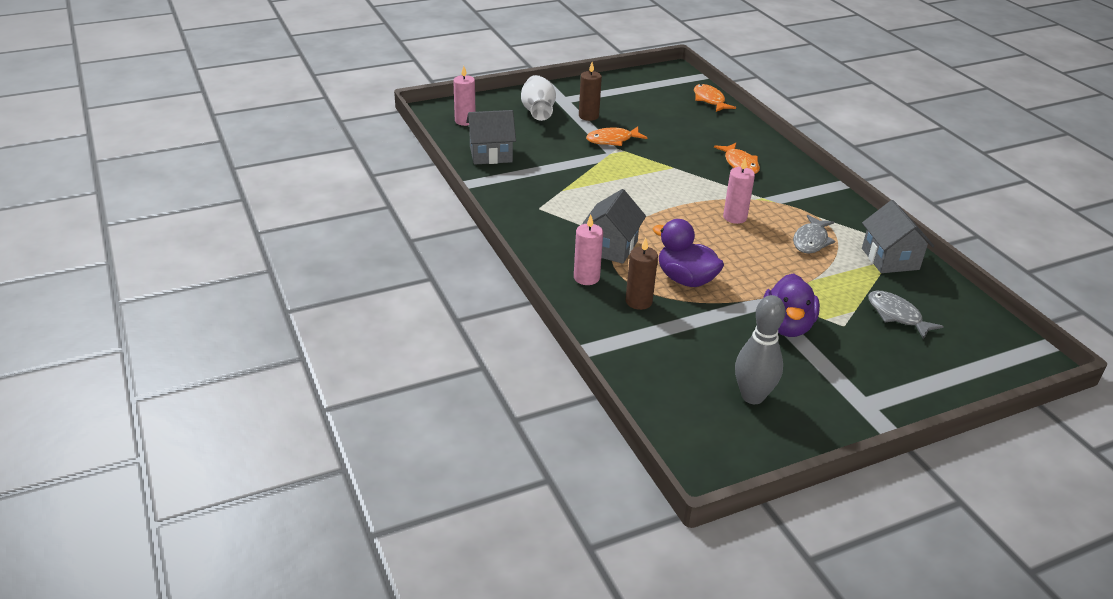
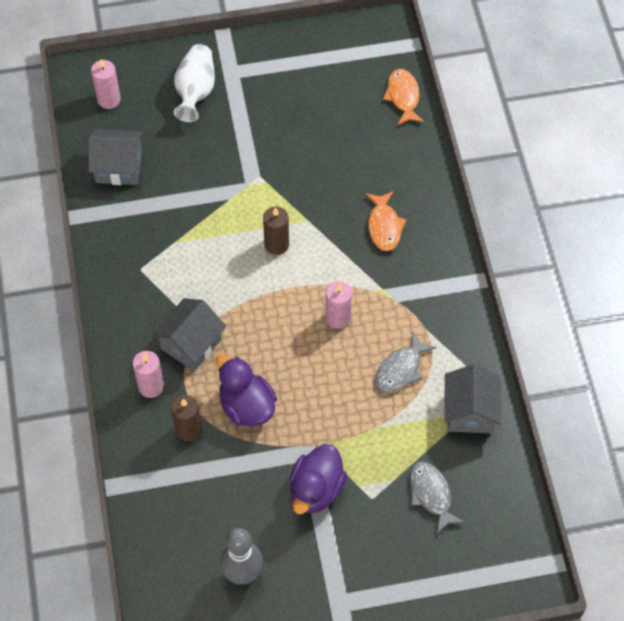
camera: 15 degrees right, 25 degrees up
(588, 116) = (249, 109): brown candle -> brown candle (276, 244)
(612, 140) = (259, 160): orange fish -> none

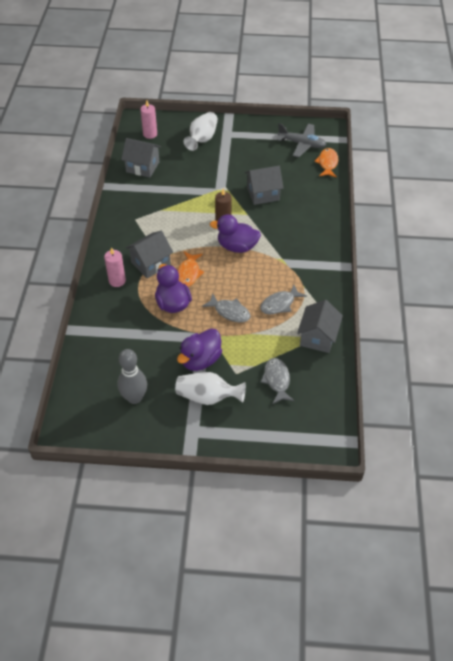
camera: 15 degrees right, 10 degrees down
(188, 430) = (131, 309): brown candle -> none
(310, 283) = (237, 247): none -> purple duck
(321, 177) = (263, 194): none -> grey house
(333, 399) = (230, 312): none -> grey fish
(338, 318) = (248, 268): pink candle -> none
(344, 545) = (207, 397): none -> white vase
(354, 67) = (302, 144): none -> grey plane
(384, 226) = (294, 226): orange fish -> orange fish (188, 273)

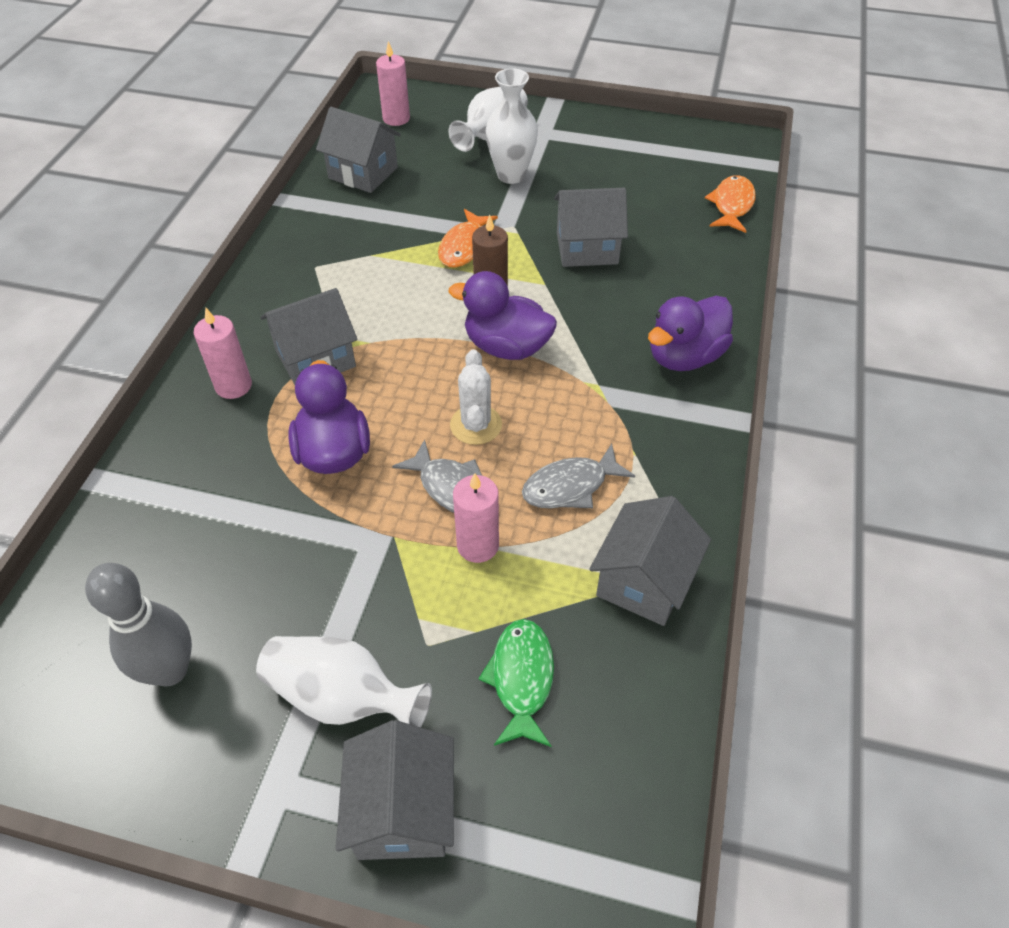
camera: 10 degrees right, 0 degrees up
(188, 273) = (388, 390): orange fish -> orange fish (465, 247)
(200, 360) = (354, 596): purple duck -> purple duck (684, 357)
(217, 159) = (511, 175): none -> white vase
(232, 283) = (476, 425): none -> white cactus
(243, 431) = (402, 811): none -> grey house
(246, 333) = (478, 545): none -> pink candle
(277, 380) = (521, 679): grey fish -> green fish
(302, 144) = (685, 165): grey plane -> none

